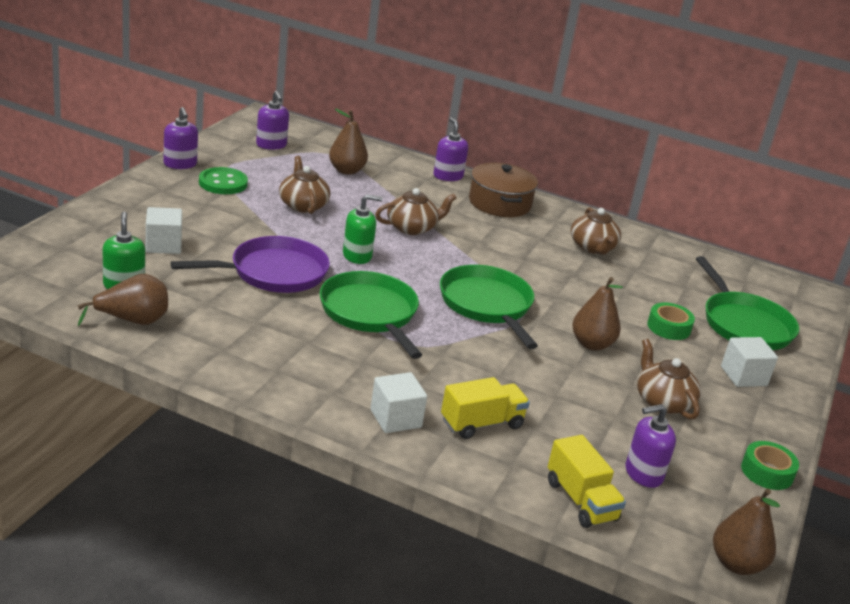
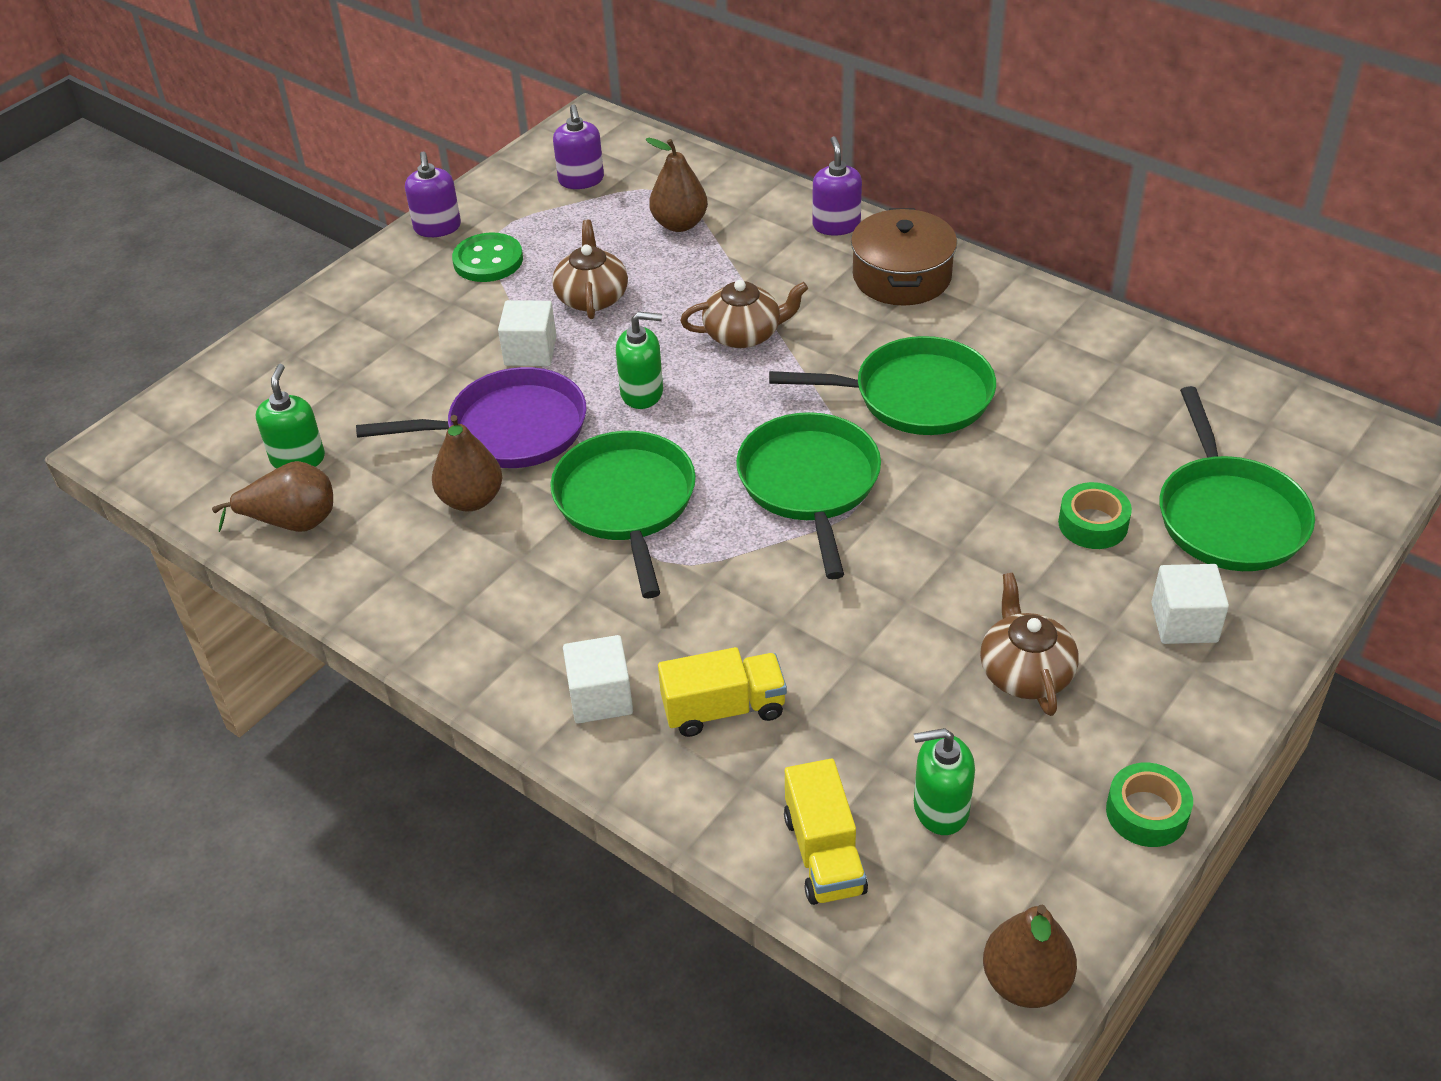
camera: 20 degrees right, 15 degrees up
(163, 245) = (371, 383): white cube -> white cube (530, 351)
(534, 262) = (915, 396): none -> green pan
(591, 344) = (950, 559): brown pear -> brown pear (471, 499)
(592, 247) = (1025, 362): brown teapot -> none
(643, 474) = (940, 808): purple soap dispenser -> green soap dispenser

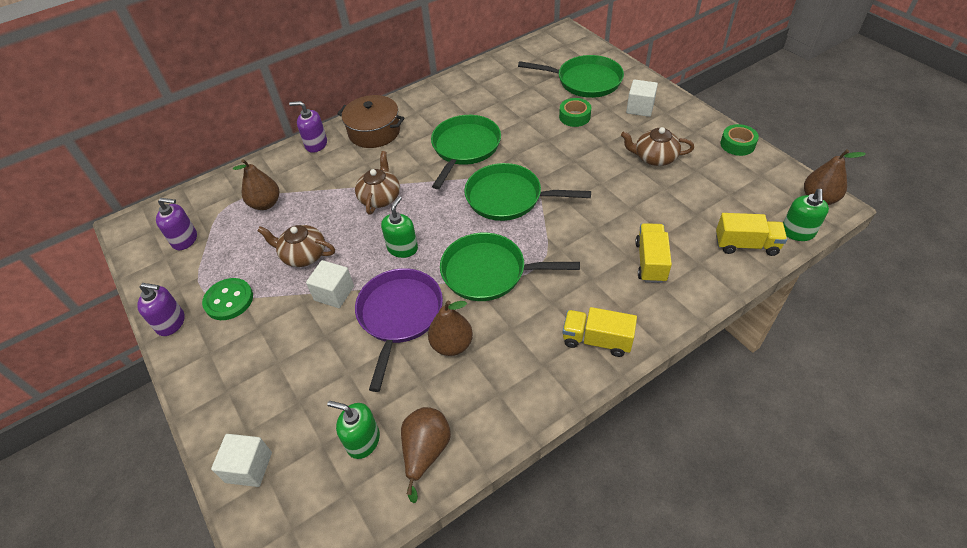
camera: 70 degrees left, 5 degrees up
(524, 665) = (597, 340): none -> yellow truck
(600, 697) = (630, 310): white cube -> white cube (249, 467)
(940, 808) = (726, 201): green soap dispenser -> green soap dispenser (797, 232)

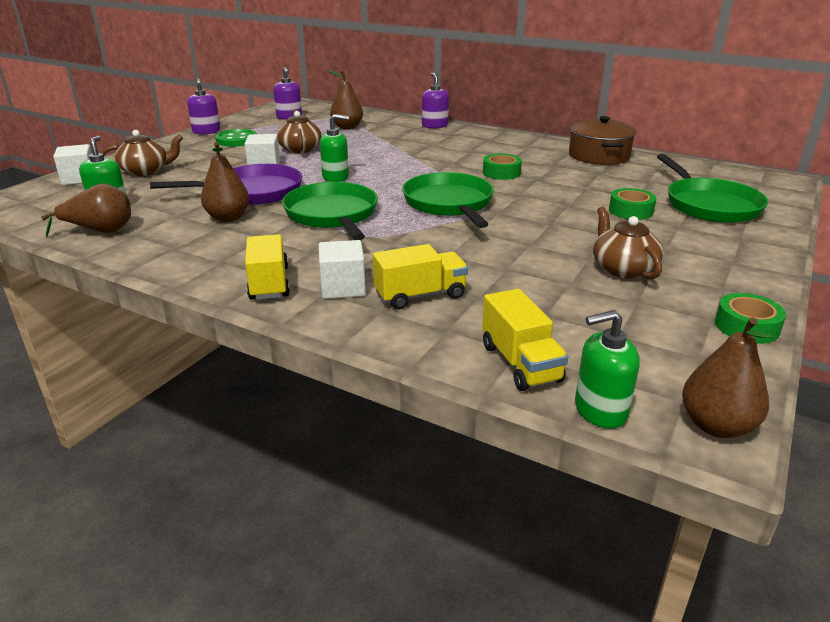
camera: 60 degrees right, 20 degrees down
(374, 132) = (477, 138): brown pot -> brown pot (599, 156)
(380, 197) = (393, 157): brown teapot -> brown teapot (146, 171)
(465, 148) = (501, 173): green pan -> green tape
(640, 108) = (711, 244): white cube -> white cube (343, 287)

